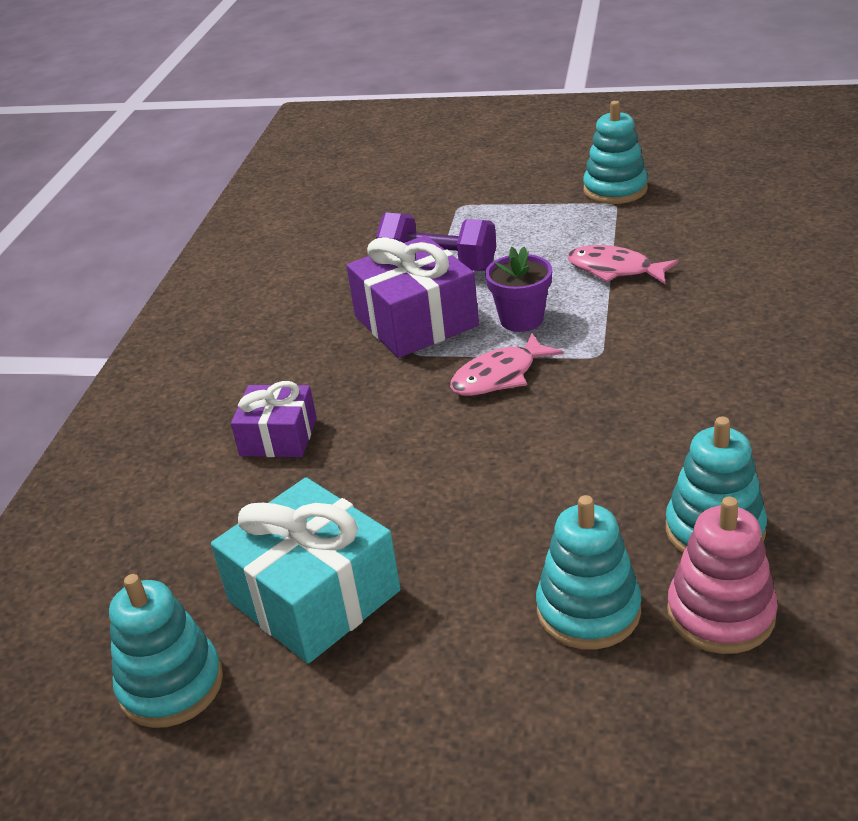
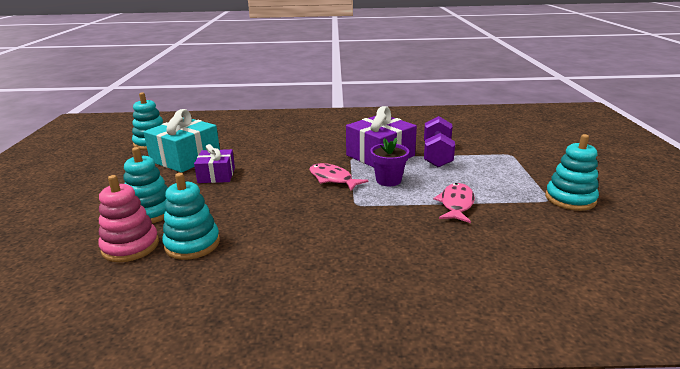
camera: 75 degrees right, 10 degrees down
(278, 437) = (285, 140): purple gift -> purple gift (216, 175)

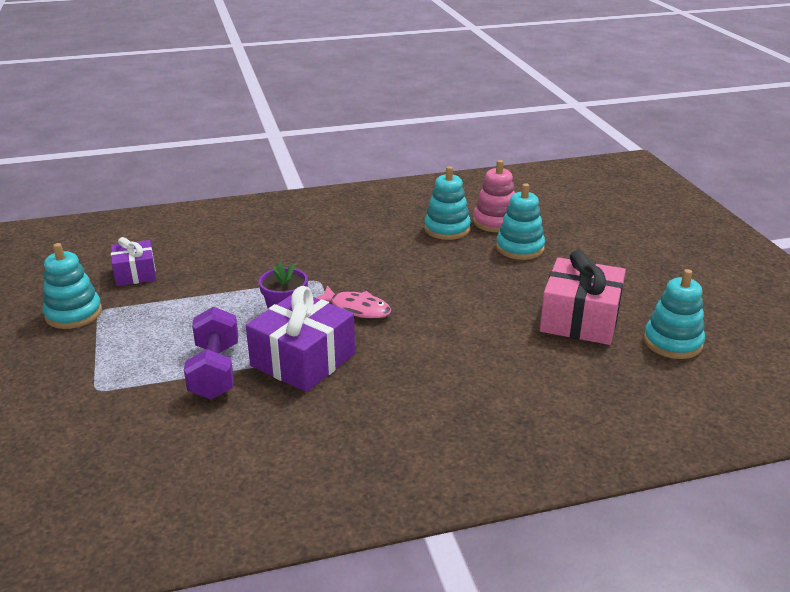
camera: 165 degrees right, 5 degrees up
(185, 158) = (580, 319): turquoise gift -> pink gift
(216, 175) = (505, 297): purple gift -> purple gift (135, 273)
(456, 204) = (209, 292): pink fish -> none

